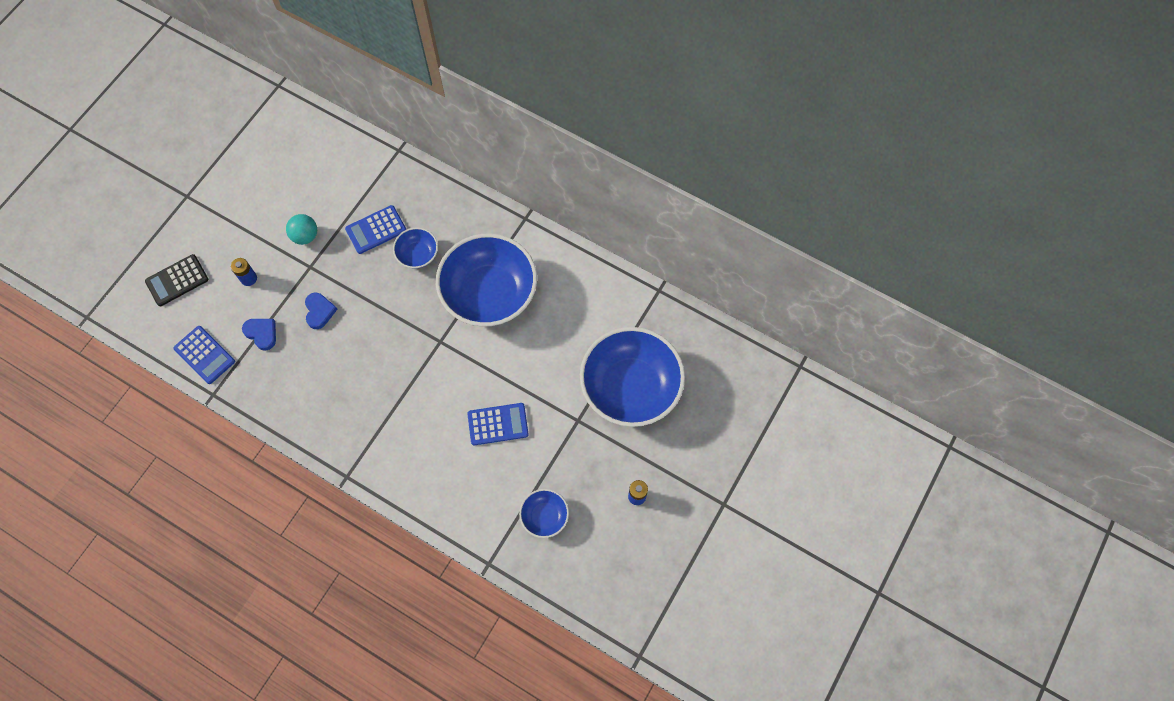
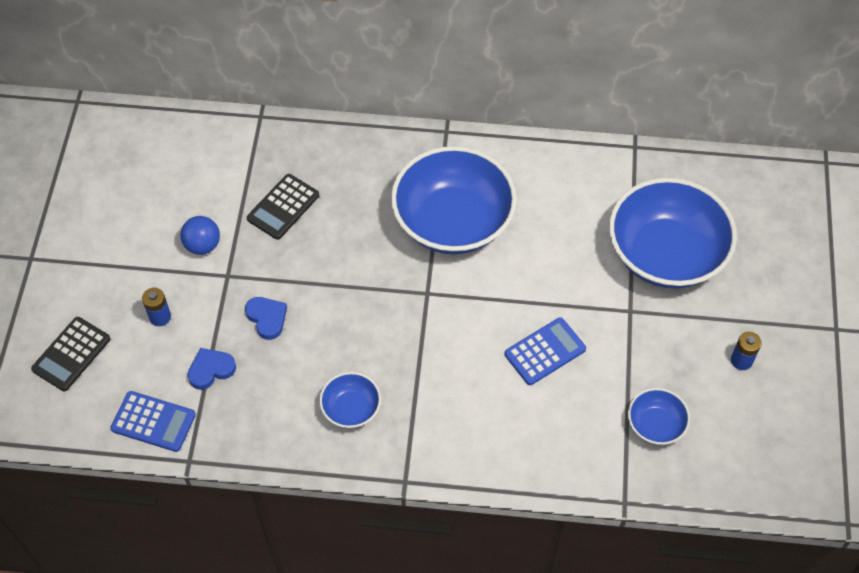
camera: 25 degrees left, 10 degrees down
(262, 333) = (211, 370): blue heart -> blue heart turned 45 degrees counterclockwise
(305, 236) = (203, 245): turquoise ball -> blue ball
(376, 230) = (283, 207): blue calculator -> black calculator
(417, 254) = (347, 214): blue bowl -> blue bowl (351, 409)

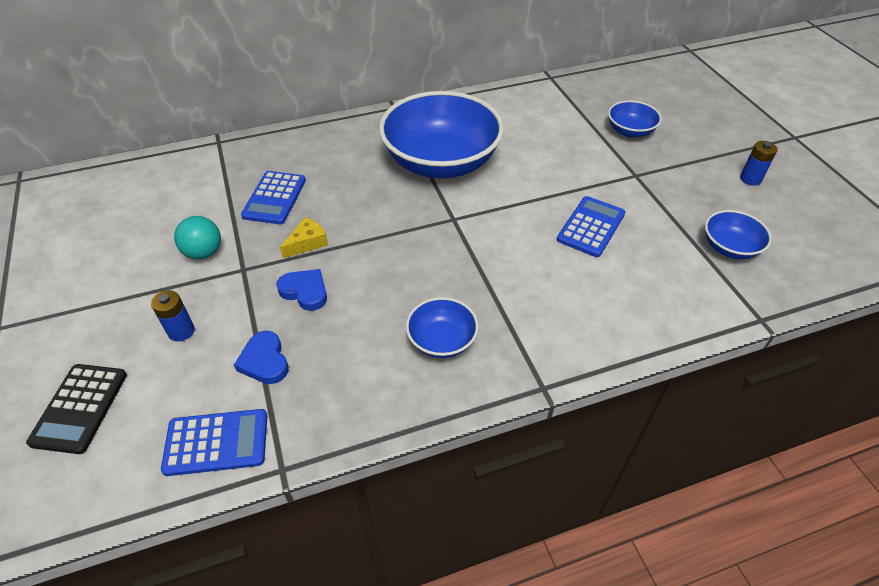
camera: 25 degrees left, 10 degrees down
(203, 245) = (204, 252): blue ball -> turquoise ball
(211, 370) = (264, 361): blue heart -> blue heart turned 60 degrees counterclockwise
(283, 207) = (274, 198): black calculator -> blue calculator
(290, 269) = (307, 243): none -> yellow cheese
(665, 254) = (630, 131): blue bowl -> blue bowl, size x0.46

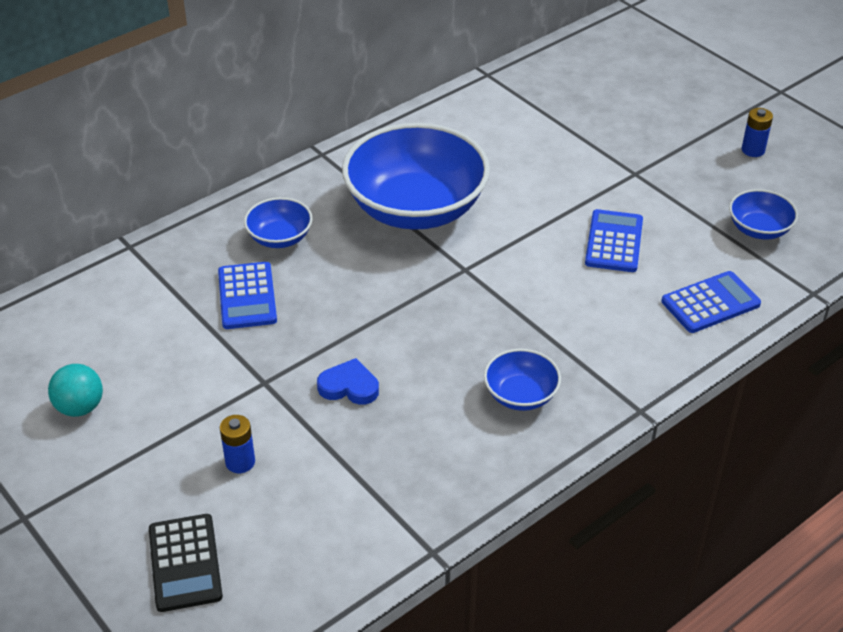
camera: 20 degrees left, 5 degrees down
(204, 252) = (206, 377): turquoise ball -> turquoise ball (80, 407)
(216, 442) = (352, 550): blue calculator -> blue calculator (710, 303)
(264, 361) = (351, 464): blue heart -> none
(307, 243) = (318, 336): yellow cheese -> none
(630, 131) = (607, 123): blue bowl -> blue bowl (280, 238)

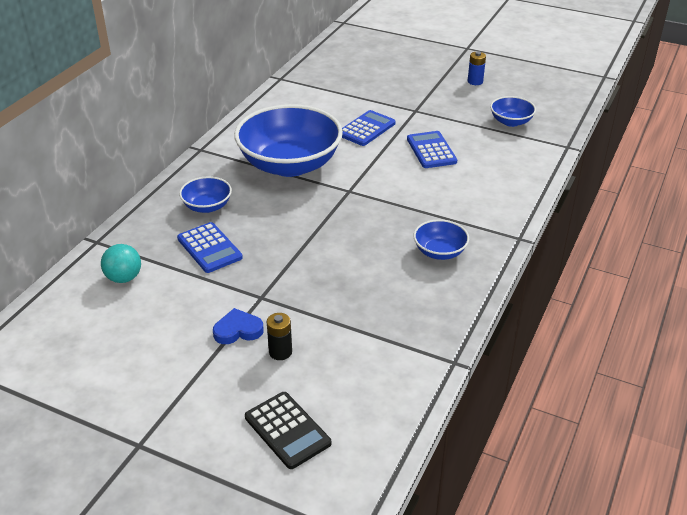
camera: 25 degrees left, 5 degrees down
(80, 407) = (132, 356): turquoise ball -> turquoise ball (124, 278)
(240, 462) = (280, 352): blue battery -> black battery
(349, 386) = (323, 281): blue heart -> blue heart (238, 330)
(710, 303) = (514, 168): blue calculator -> blue calculator (366, 129)

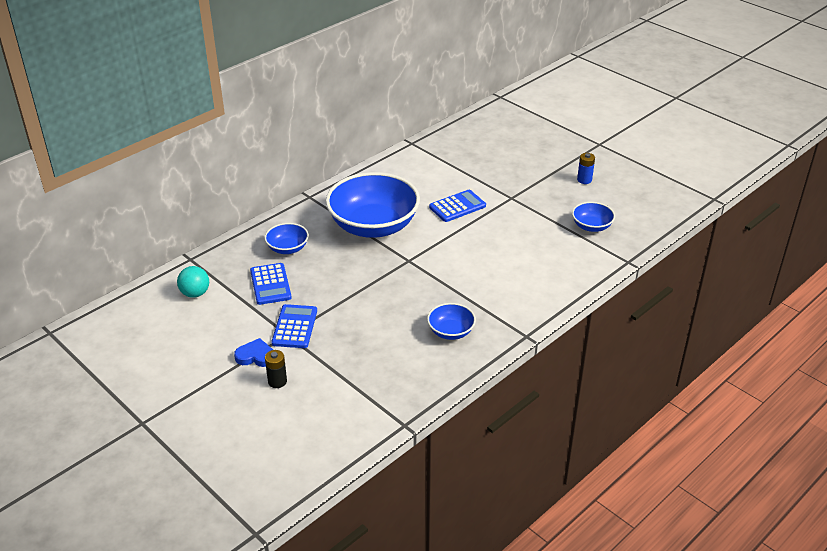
camera: 20 degrees right, 0 degrees up
(287, 430) = (249, 442): black calculator -> none
(431, 150) = (501, 239): blue calculator -> blue calculator (295, 327)

